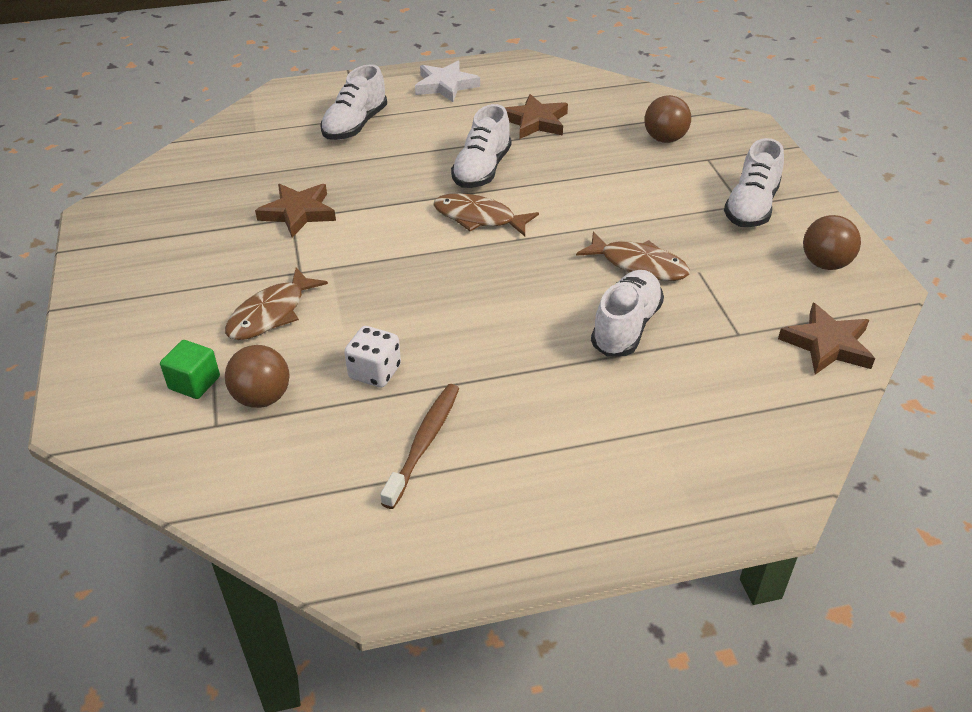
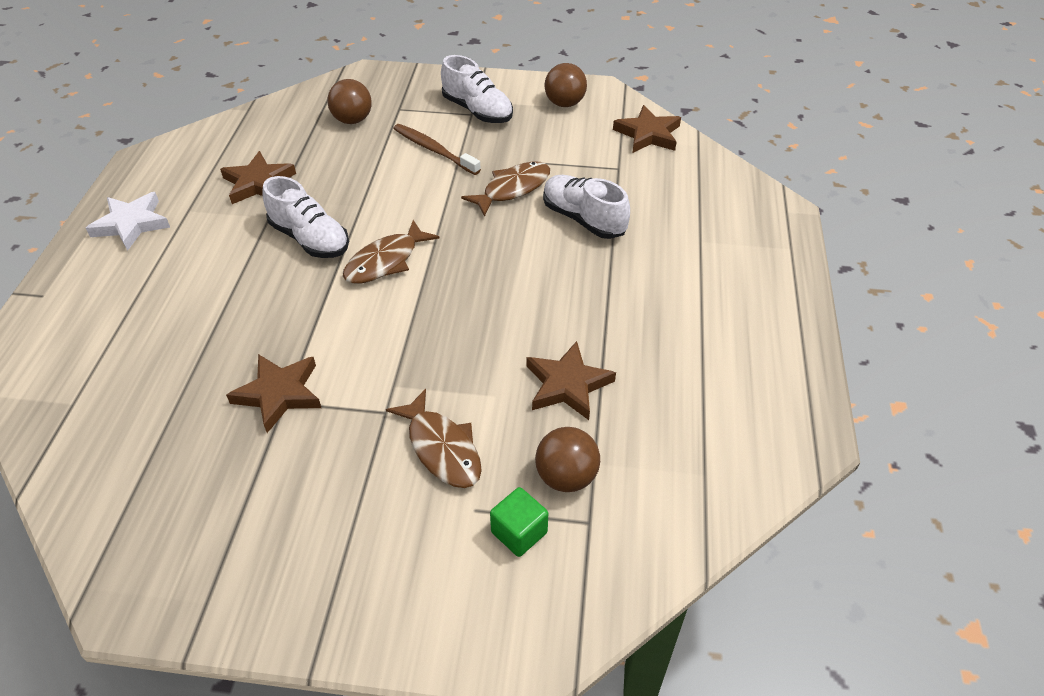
camera: 70 degrees left, 5 degrees up
(355, 125) = (145, 311): white shoe -> none
(375, 372) = (567, 385): white dice -> brown star
(424, 443) = (668, 372): brown toothbrush -> brown toothbrush (434, 150)

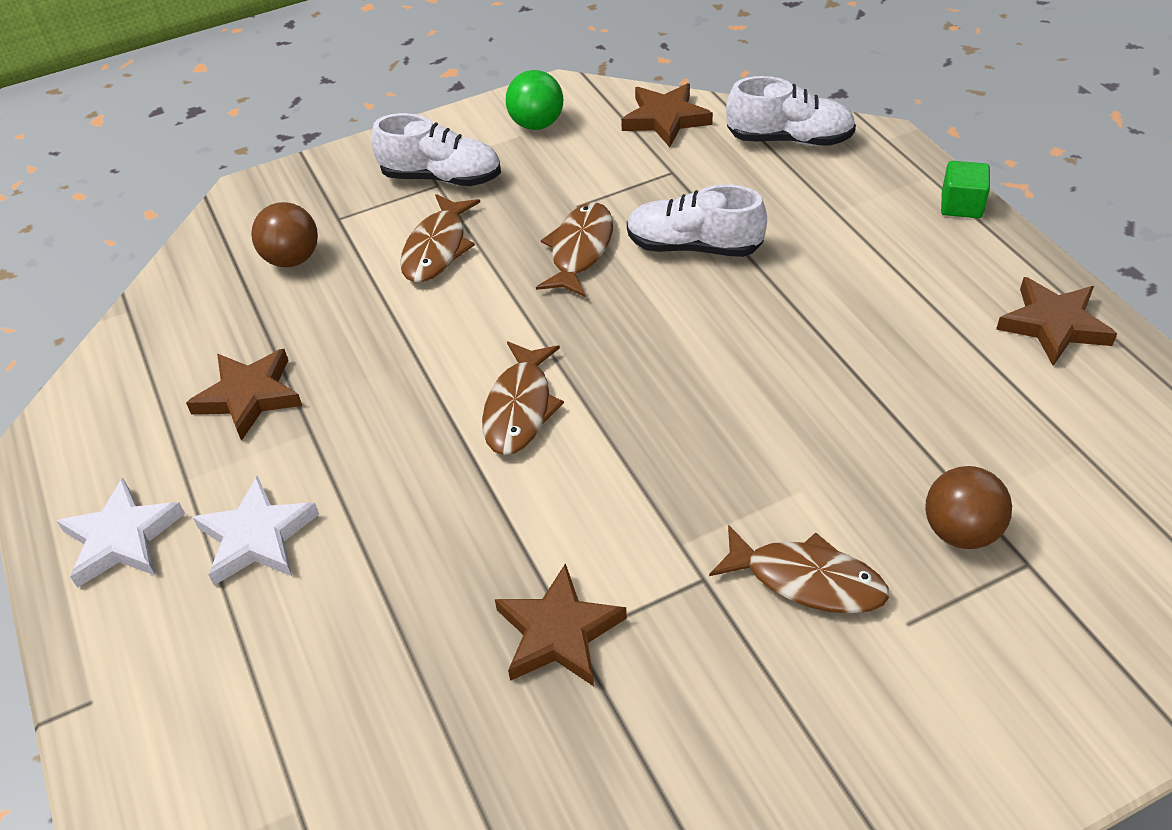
camera: 30 degrees left, 0 degrees up
(189, 257) = (257, 537): none -> white star
(310, 239) = (395, 430): white shoe -> white shoe (789, 139)
(434, 150) = (437, 248): brown toothbrush -> brown fish
(519, 532) = (975, 617): green cube -> green cube (961, 205)
(564, 103) = (536, 124): brown ball -> green ball
(567, 385) = (862, 435): brown star -> brown star (1053, 325)

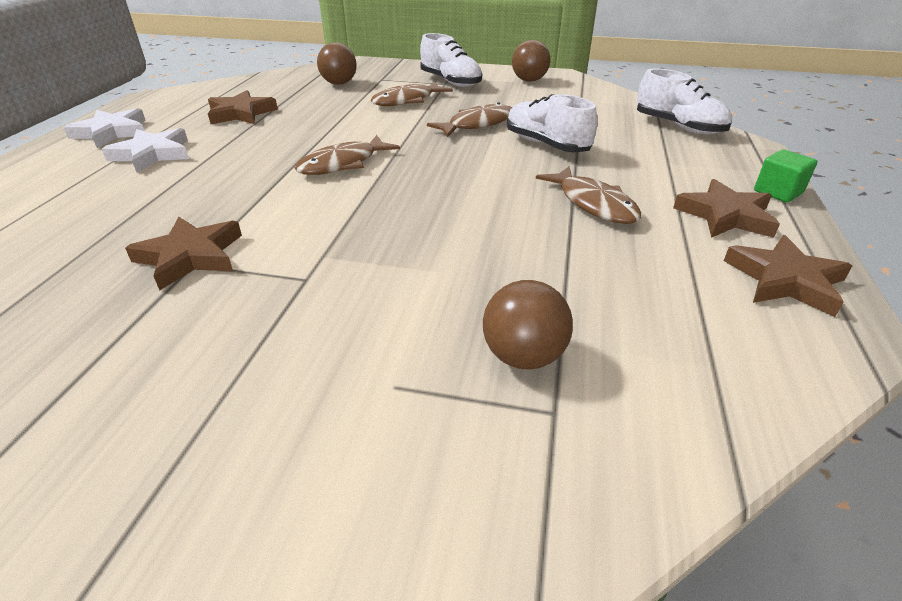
camera: 35 degrees right, 10 degrees down
(536, 124) = (529, 80): green ball -> brown ball
(665, 119) = (607, 98): brown star -> brown star (725, 216)
(806, 580) = (365, 316): brown fish -> brown fish (593, 204)

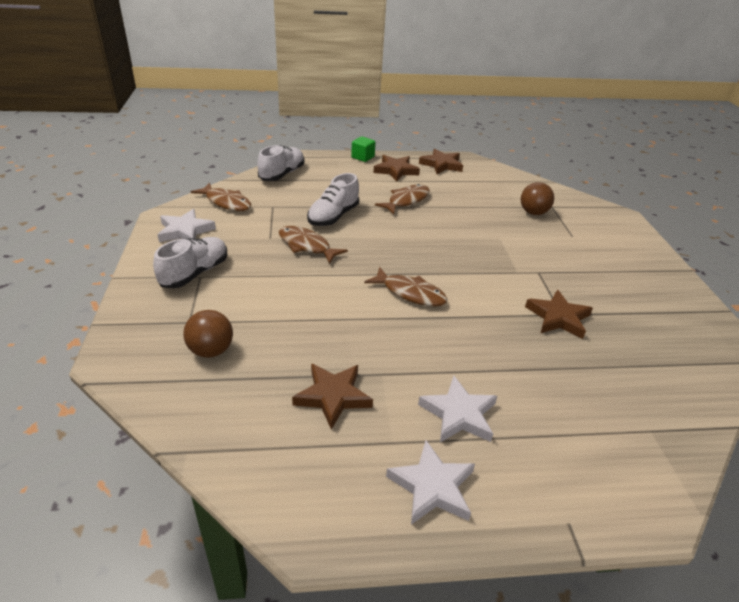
camera: 110 degrees left, 0 degrees up
(407, 101) = (260, 290): brown fish -> brown fish (226, 202)
(529, 80) = (185, 231): brown ball -> white star

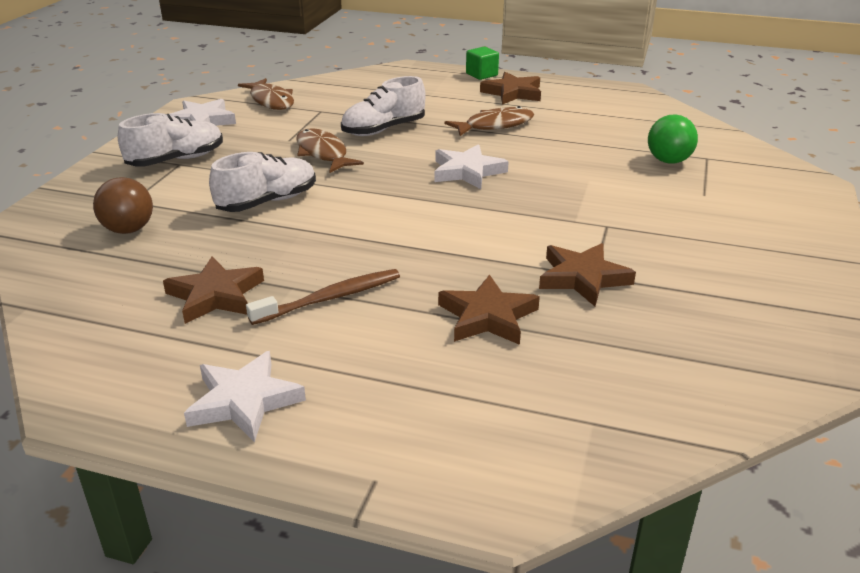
camera: 25 degrees right, 5 degrees down
(282, 174) = (362, 81): white shoe -> white shoe (267, 202)
(410, 293) = (404, 218): brown fish -> none
(417, 376) = (330, 298): none -> brown toothbrush
(441, 165) = (585, 93): brown star -> brown star (487, 316)
(459, 414) = (344, 344): white star -> white star (467, 171)
(533, 213) = (668, 161): brown ball -> green ball

